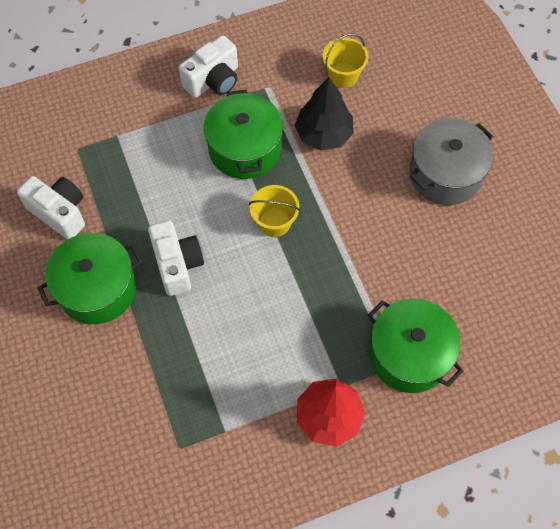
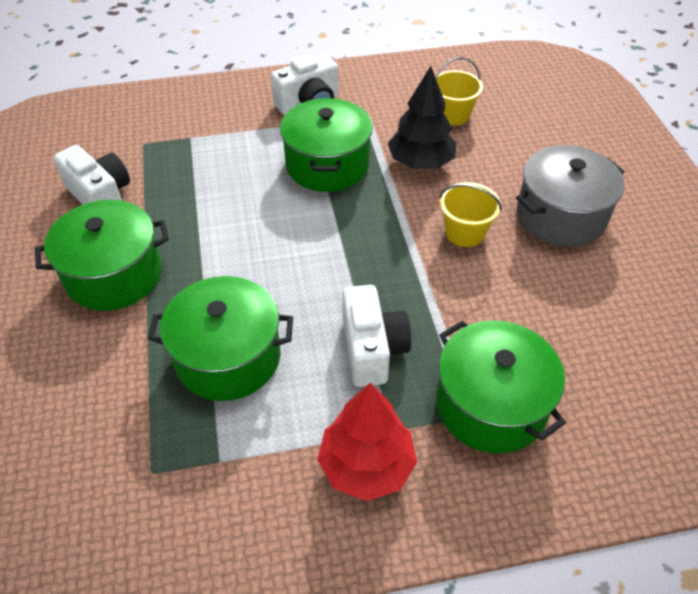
camera: 10 degrees right, 15 degrees down
(177, 264) = (217, 263): white camera -> white camera (372, 349)
(209, 348) = (228, 357): none -> green pot
(274, 222) = (344, 237): yellow bucket -> yellow bucket (465, 232)

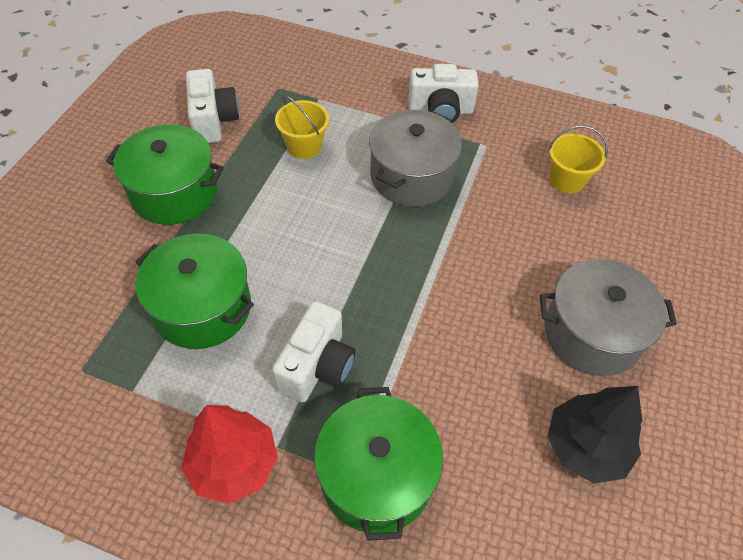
camera: 30 degrees right, 5 degrees up
(327, 165) = (411, 176): green pot -> grey pot
(420, 162) = (497, 213): black tree -> black tree (585, 447)
(465, 232) = (484, 302): yellow bucket -> yellow bucket (304, 146)

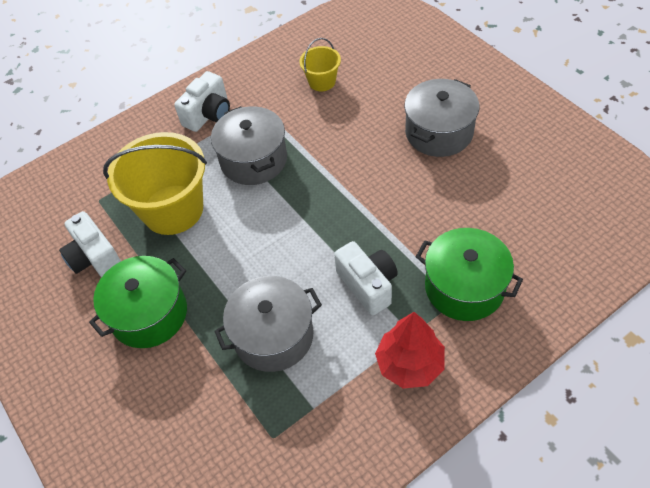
camera: 50 degrees left, 0 degrees up
(202, 308) = (273, 335): green pot -> grey pot
(213, 121) = (95, 258): white camera -> white camera turned 150 degrees counterclockwise
(304, 146) = (173, 209): yellow bucket -> yellow bucket, size x2.01
(585, 447) = (506, 176): black tree -> none

